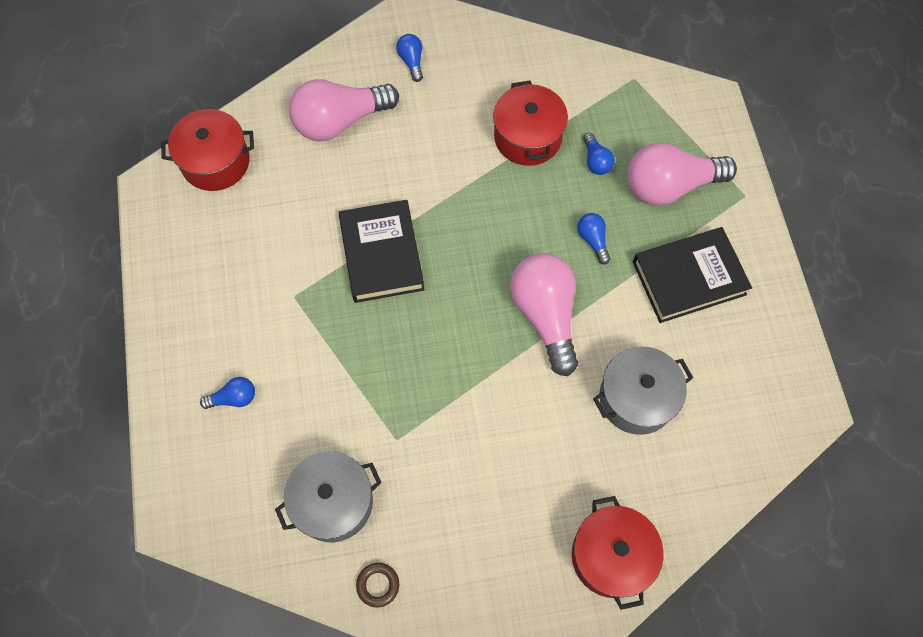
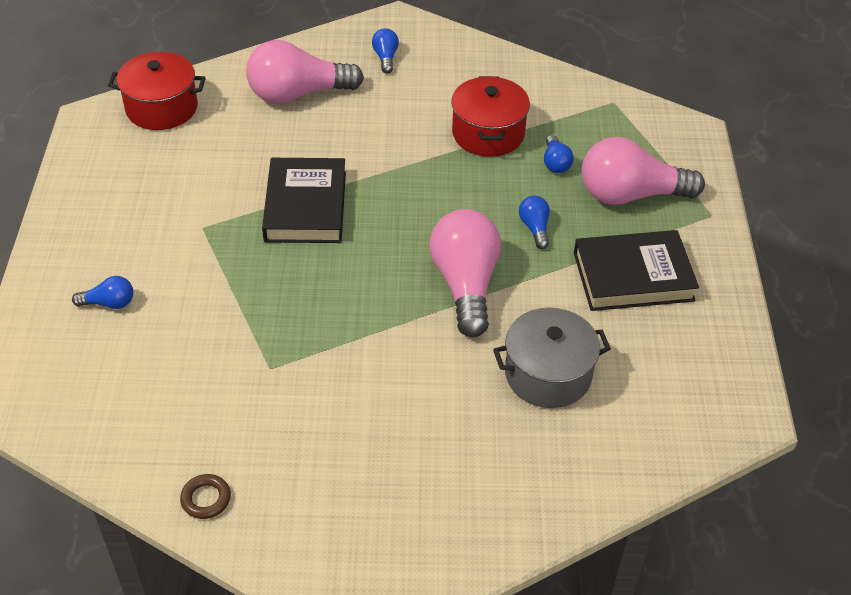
camera: 10 degrees right, 20 degrees down
(333, 502) = (182, 413): grey pot -> none
(611, 556) = (481, 518): red pot -> none

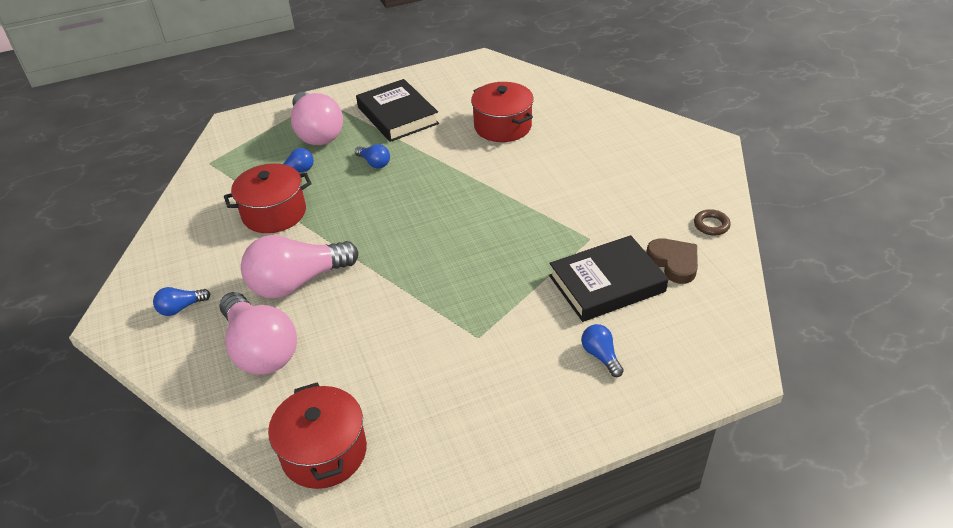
camera: 110 degrees left, 5 degrees down
(176, 425) = (674, 262): none -> brown heart
(305, 206) = (416, 283): black book -> black book (607, 284)
(466, 284) = (449, 177): pink light bulb -> pink light bulb (297, 282)
(535, 228) = (374, 163): blue light bulb -> blue light bulb turned 105 degrees counterclockwise
(548, 374) = (503, 126): grey pot -> red pot

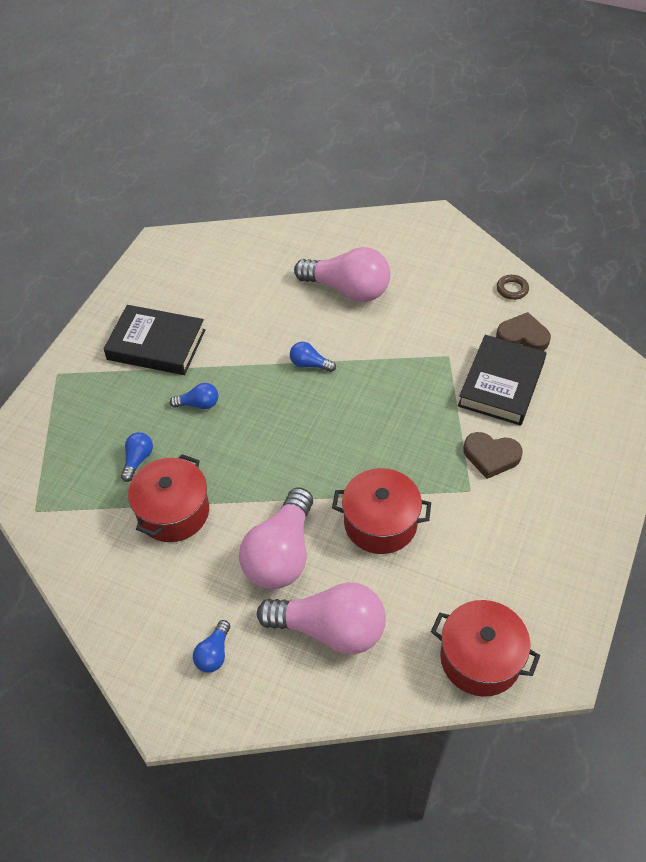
camera: 45 degrees left, 10 degrees up
(317, 132) = (102, 410): pink light bulb -> pink light bulb (348, 290)
(503, 126) = (263, 299): red pot -> red pot (380, 523)
(527, 326) = (491, 456): none -> brown heart
(601, 356) = (560, 441): blue light bulb -> blue light bulb (309, 364)

